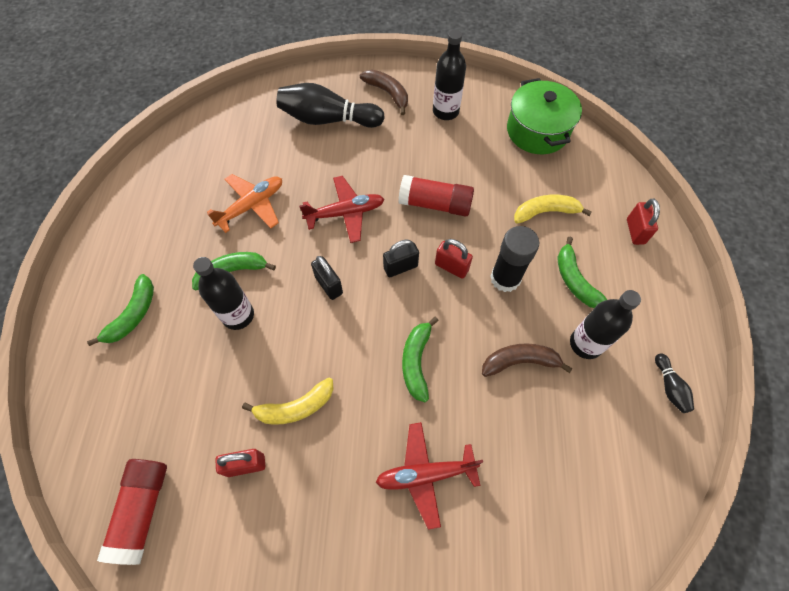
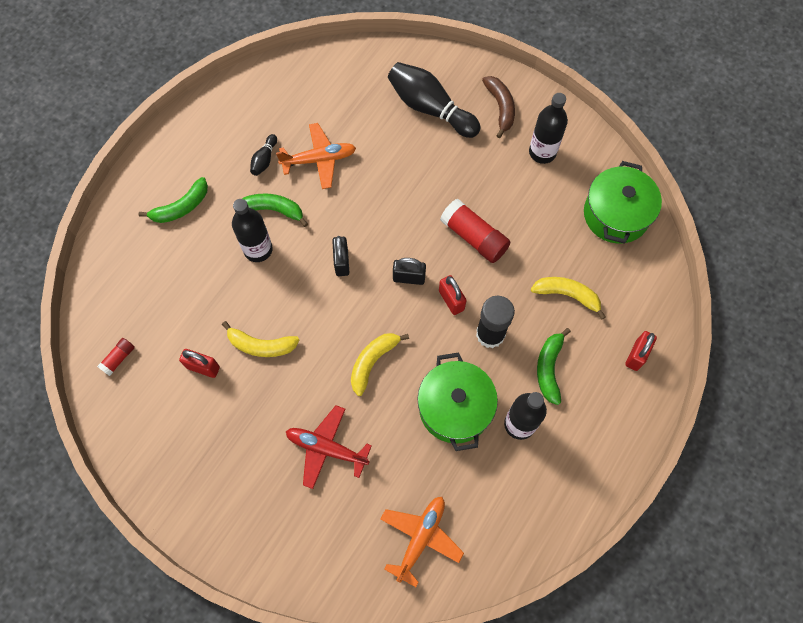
camera: 30 degrees right, 5 degrees up
(142, 510) = (118, 358): red glue stick -> red glue stick, size x0.52
(345, 213) = (392, 206): red plane -> none
(416, 361) = (373, 362): green banana -> yellow banana
(520, 362) = (455, 408): brown banana -> green pot
(575, 510) = (420, 538): none -> orange plane
(669, 387) = (564, 496): black bowling pin -> black bowling pin (264, 160)

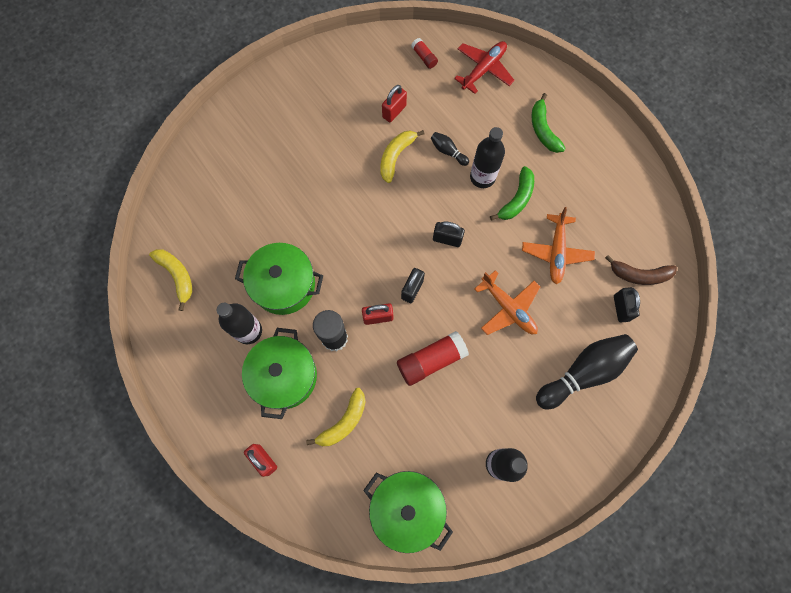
camera: 110 degrees right, 5 degrees up
(264, 160) = (570, 206): black bowling pin -> black bowling pin (448, 151)
(326, 448) = (293, 179): red plane -> red plane (483, 69)
(356, 93) = (621, 308): none -> black padlock
(373, 362) = (348, 235): yellow banana -> yellow banana (177, 276)
(420, 538) = (198, 223): orange plane -> orange plane (508, 308)
(500, 108) = (564, 443): brown banana -> brown banana (639, 274)
(549, 368) = (284, 376): green banana -> green pot

